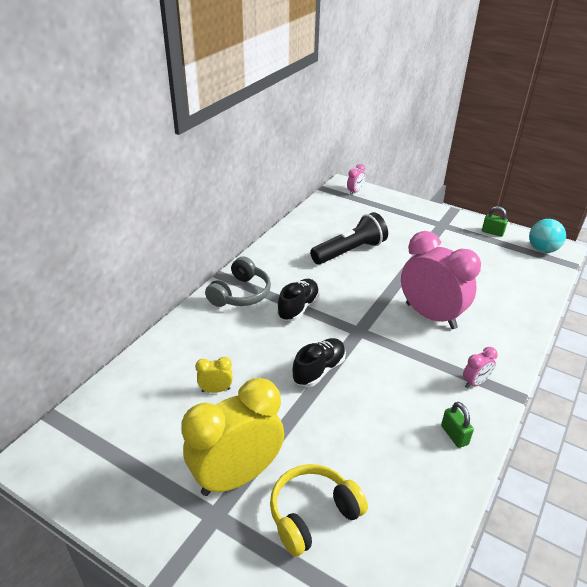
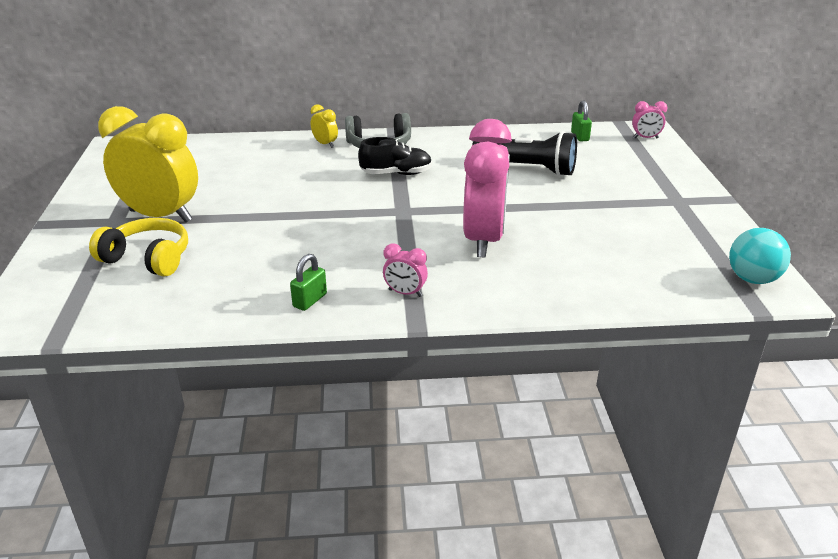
camera: 55 degrees right, 5 degrees down
(216, 390) = (245, 177): yellow clock -> yellow clock (325, 144)
(319, 370) = (321, 209): black shoe -> none
(492, 232) = (725, 235): green padlock -> green padlock (580, 136)

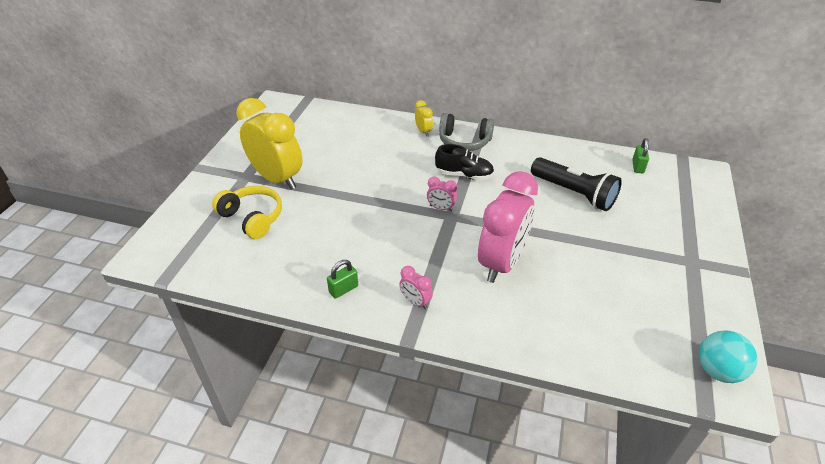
camera: 20 degrees right, 10 degrees up
(645, 138) = (698, 181): pink clock -> pink clock (441, 208)

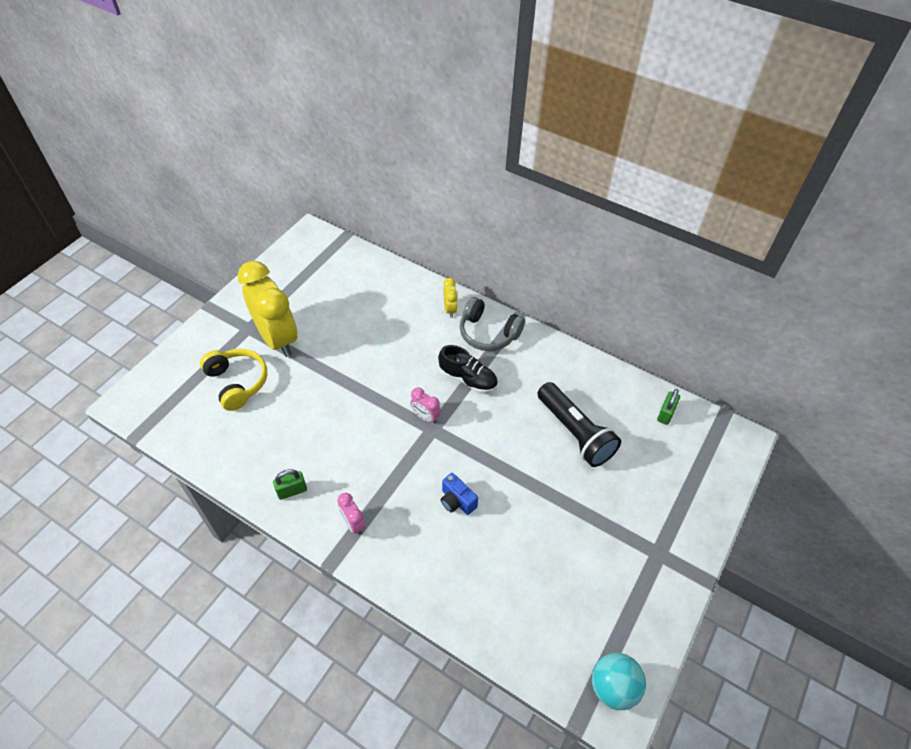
camera: 15 degrees right, 10 degrees up
(501, 263) = (457, 501): pink clock -> blue camera

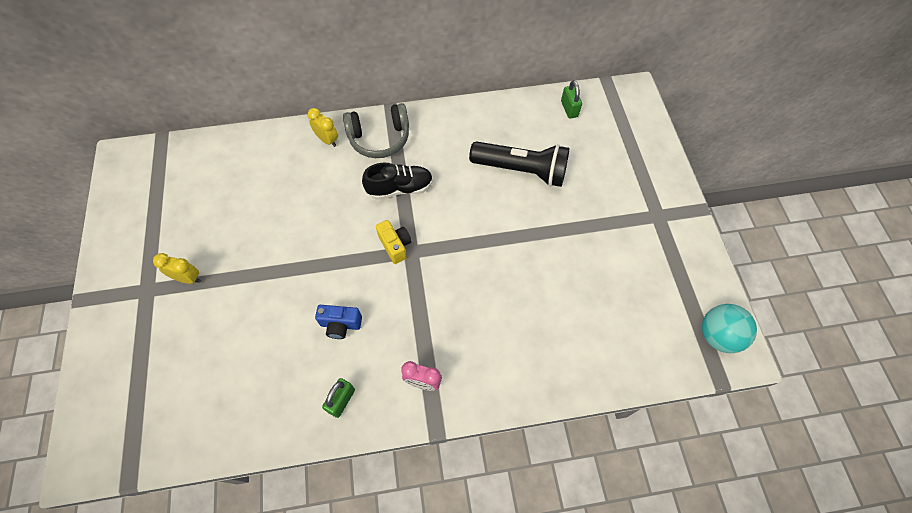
camera: 40 degrees left, 10 degrees up
(237, 382) = (188, 348): yellow headphones -> none
(277, 338) = (188, 278): yellow clock -> yellow clock, size x0.42
(425, 417) = (395, 246): pink clock -> yellow camera
(457, 501) = (486, 294): blue camera -> blue camera (340, 325)

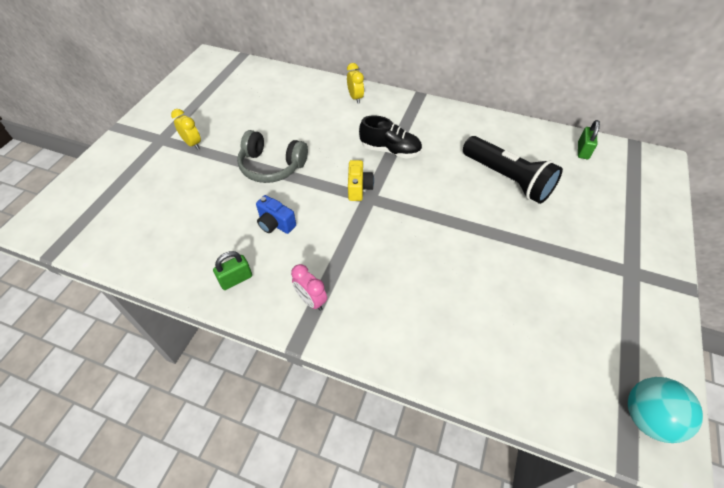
camera: 30 degrees right, 10 degrees down
(379, 138) = (397, 111): grey headphones -> grey headphones (272, 166)

